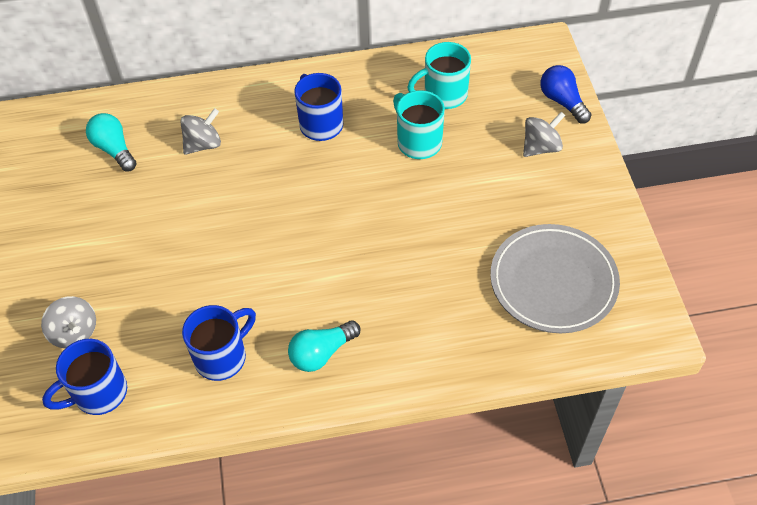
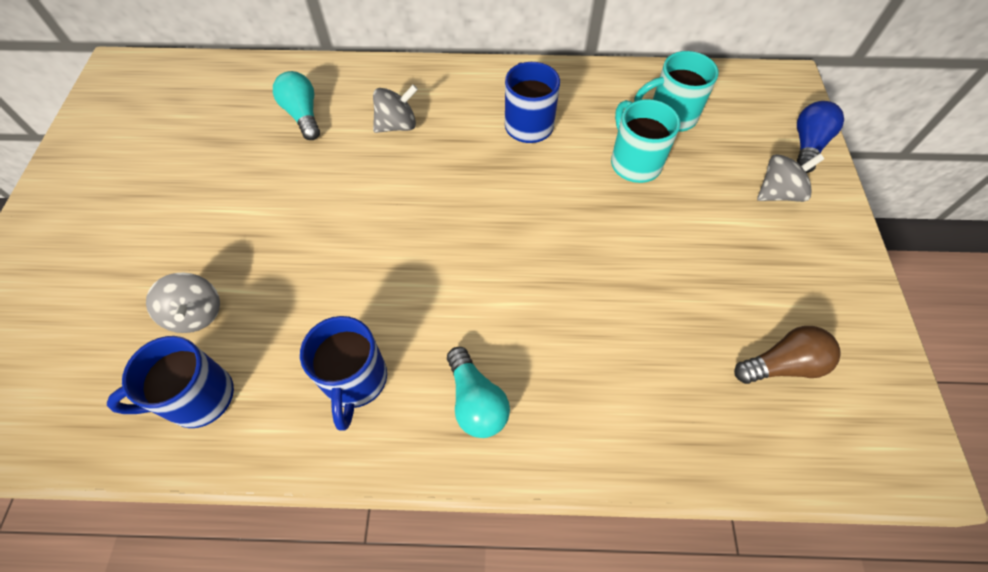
camera: 10 degrees right, 5 degrees up
(222, 357) = (355, 381): blue mug -> blue mug turned 120 degrees clockwise
(321, 353) = (476, 402): turquoise light bulb -> turquoise light bulb turned 90 degrees counterclockwise
(553, 282) = (782, 365): grey plate -> brown light bulb
(562, 101) = (807, 145): blue light bulb -> blue light bulb turned 45 degrees clockwise

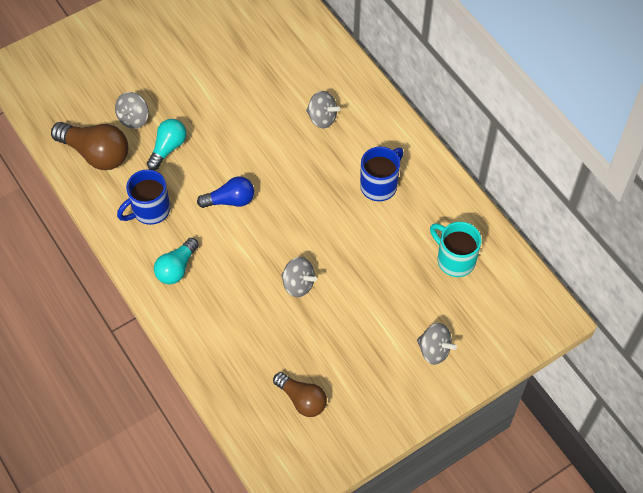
camera: 55 degrees right, 0 degrees up
(198, 398) = (96, 154): blue mug -> brown light bulb
(303, 115) = (290, 66): turquoise light bulb -> turquoise light bulb (168, 148)
(604, 271) = (298, 284): none -> grey spinning top
(634, 162) = (395, 259): turquoise mug -> none
(807, 145) = (494, 351): blue light bulb -> blue light bulb (230, 200)

